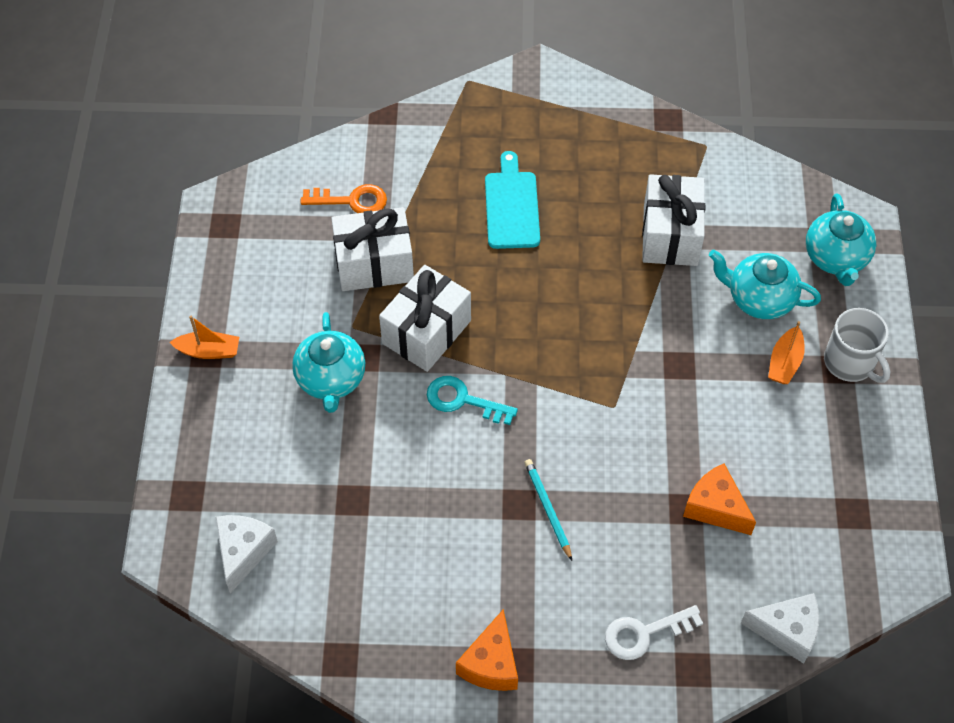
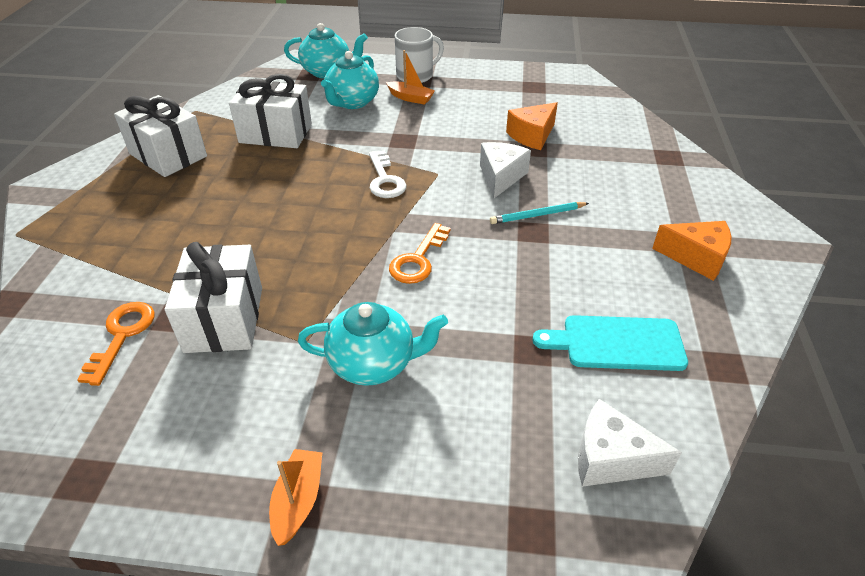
camera: 85 degrees left, 15 degrees down
(426, 332) = (330, 281): white gift -> white gift (168, 155)
(463, 400) = (418, 259): turquoise key -> orange key
(512, 206) = (199, 214): turquoise cutting board -> turquoise cutting board (617, 343)
(644, 633) = (645, 175): white key -> white key (385, 180)
(787, 631) = (628, 118): white cheese -> white cheese (501, 177)

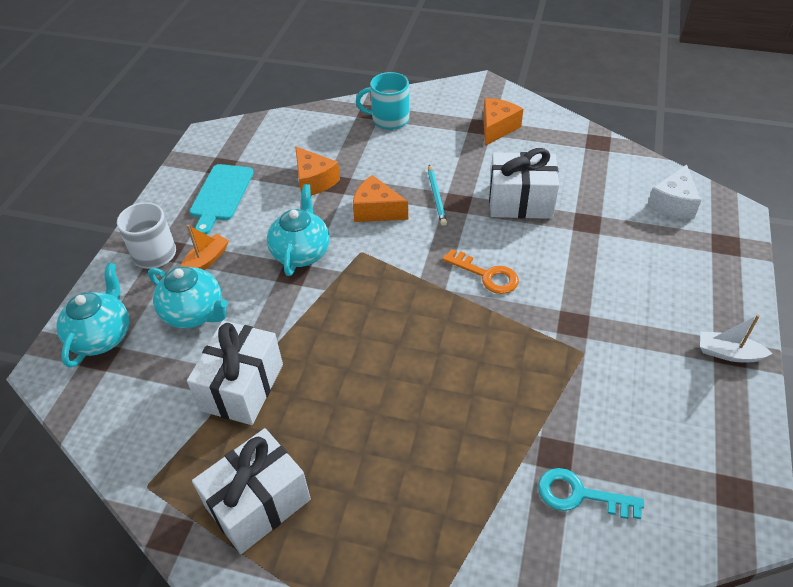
camera: 80 degrees left, 5 degrees up
(122, 335) = (580, 495): orange key -> turquoise key
(224, 319) = (557, 412): white gift -> white gift (520, 202)
(298, 501) = (728, 353): orange boat -> white boat
(373, 363) = (605, 309): turquoise teapot -> turquoise teapot (301, 252)
(385, 180) = (363, 291): white key -> none
(501, 177) = (376, 210): white cheese -> orange cheese
(617, 343) = (580, 182): turquoise cutting board -> turquoise cutting board (221, 195)
(661, 171) = (389, 119): none -> turquoise mug

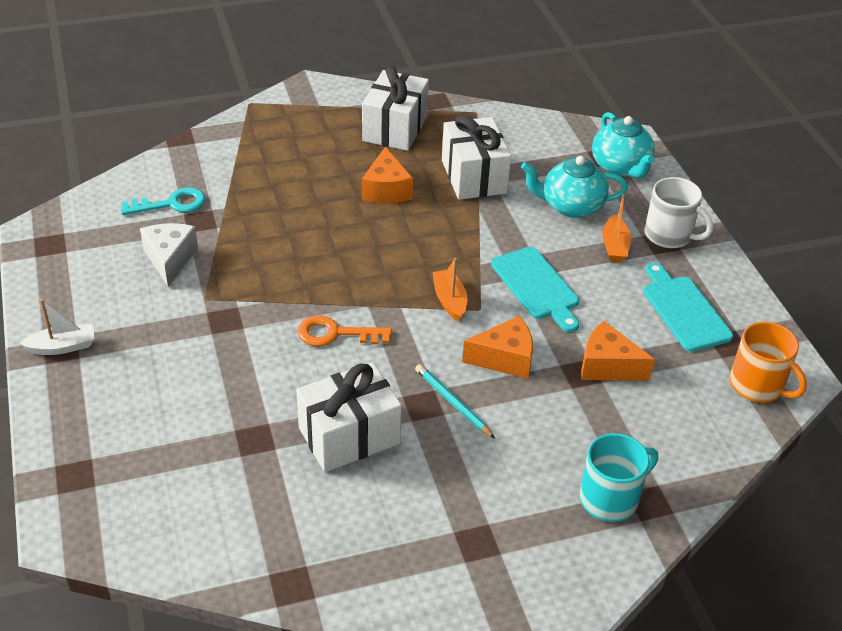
camera: 145 degrees right, 5 degrees down
(238, 138) = (758, 385): none -> orange mug
(301, 252) = (536, 286): turquoise teapot -> turquoise cutting board
(377, 267) = (449, 300): none -> orange boat
(497, 128) = (451, 548): orange cheese -> orange cheese (386, 190)
(673, 203) = (153, 512): white cheese -> white cheese (170, 259)

